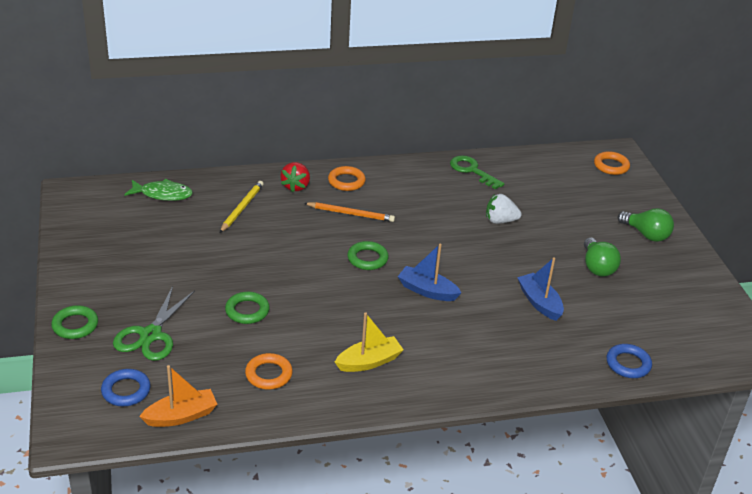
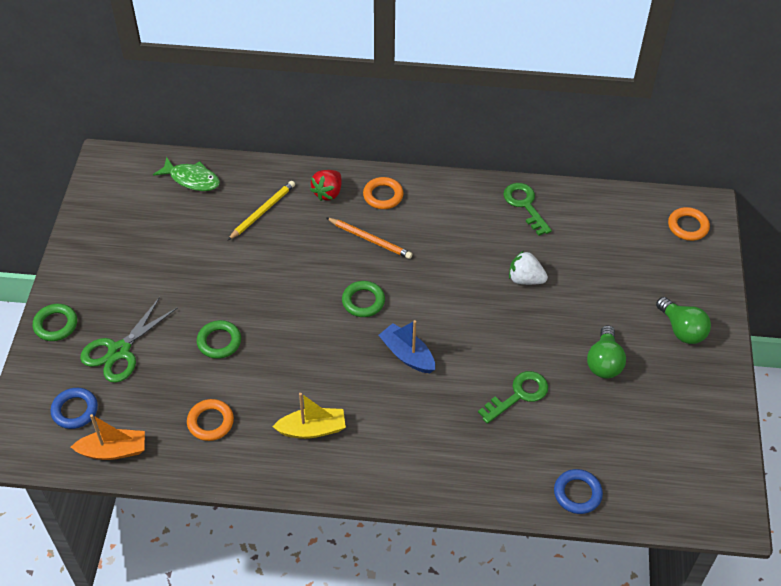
camera: 20 degrees right, 15 degrees up
(539, 302) = (519, 395): blue boat -> green key

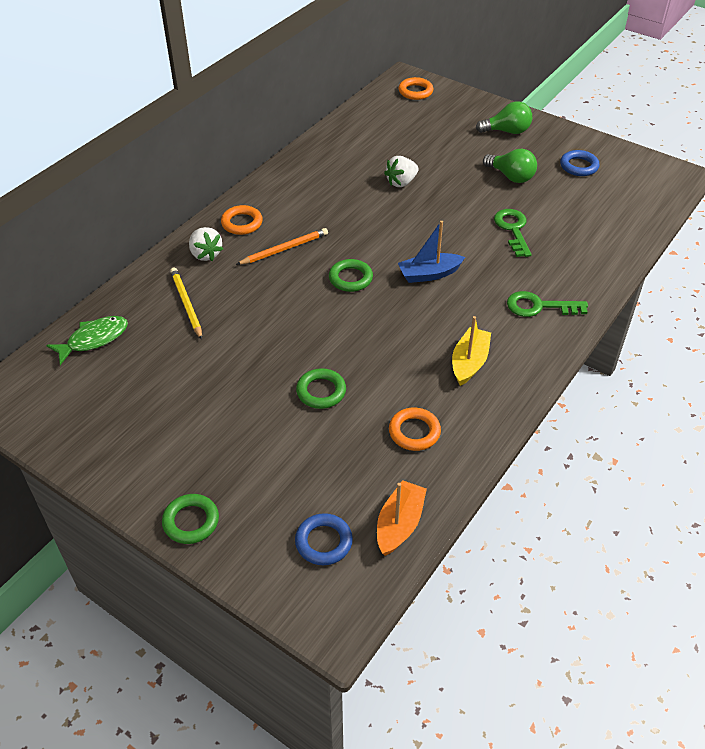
camera: 60 degrees left, 5 degrees down
(119, 351) = (272, 475): green scissors -> none
(328, 193) = (205, 254): red strawberry -> white strawberry
(525, 205) = (326, 154): green key -> green key (539, 306)
(577, 493) = (623, 236): blue ring -> blue ring (579, 166)

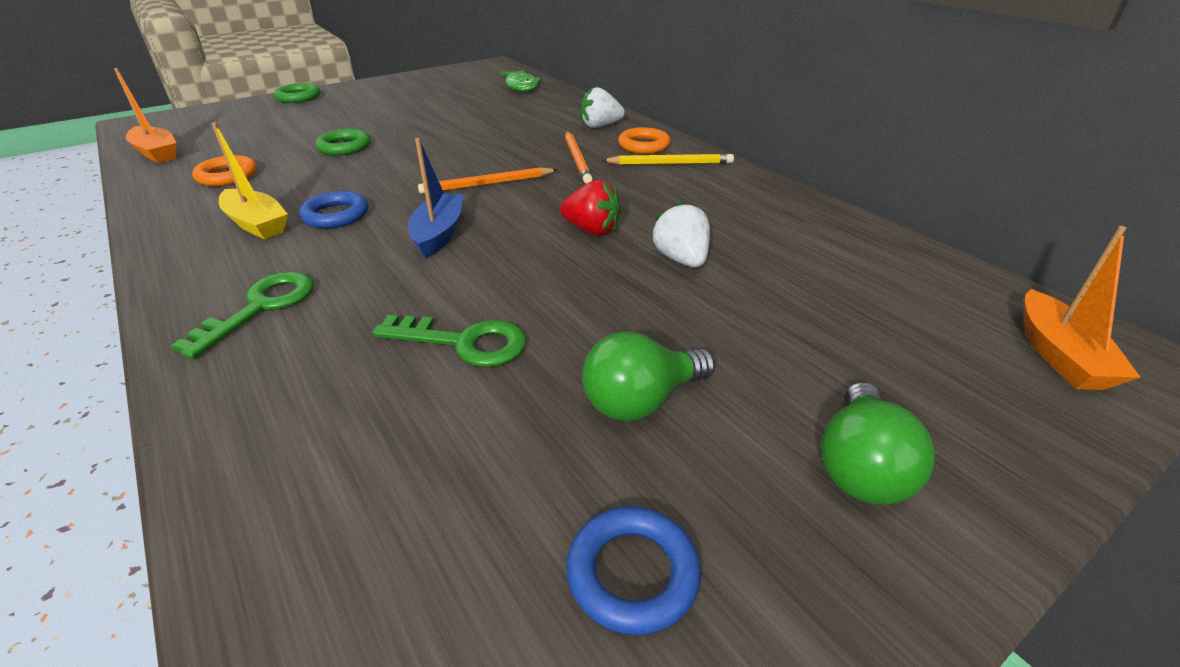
camera: 110 degrees right, 10 degrees down
(186, 304) = (530, 113): yellow pencil -> yellow pencil (670, 163)
(323, 542) = (201, 128): blue ring -> blue ring (336, 215)
(350, 278) = (487, 184): green ring -> orange pencil
(388, 217) = (592, 230): none -> red strawberry
(415, 91) = (1059, 355): orange ring -> orange boat

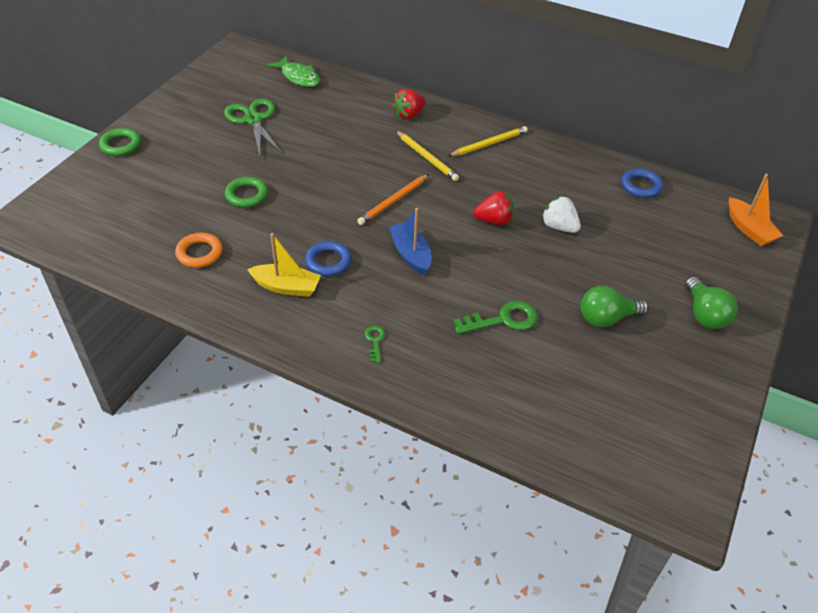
camera: 30 degrees left, 10 degrees up
(157, 153) = (102, 249): orange boat -> none
(261, 307) = (375, 341): green key -> green key, size x0.53
(436, 103) = (253, 120): none -> green scissors
(577, 159) = (427, 157): orange pencil -> yellow pencil
(600, 126) = (408, 115): white strawberry -> red strawberry
(632, 573) = (658, 387): blue ring -> blue ring (640, 186)
(641, 400) = (606, 318): green light bulb -> green light bulb turned 45 degrees clockwise
(643, 145) = (457, 129): orange ring -> none

